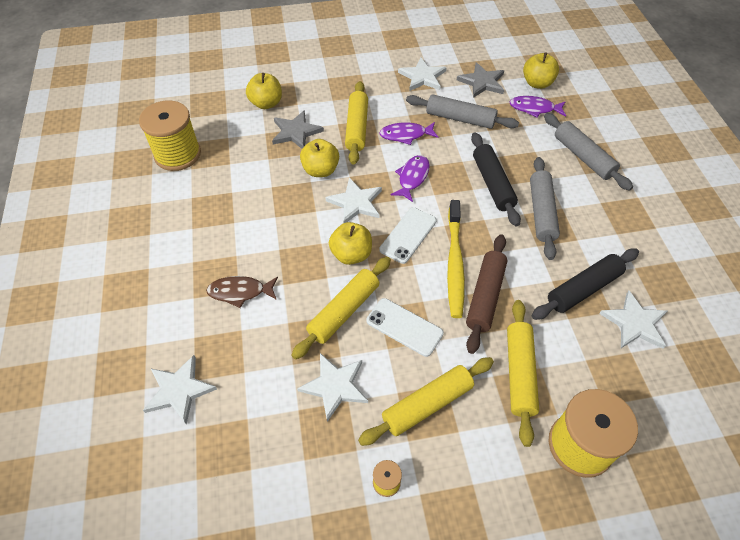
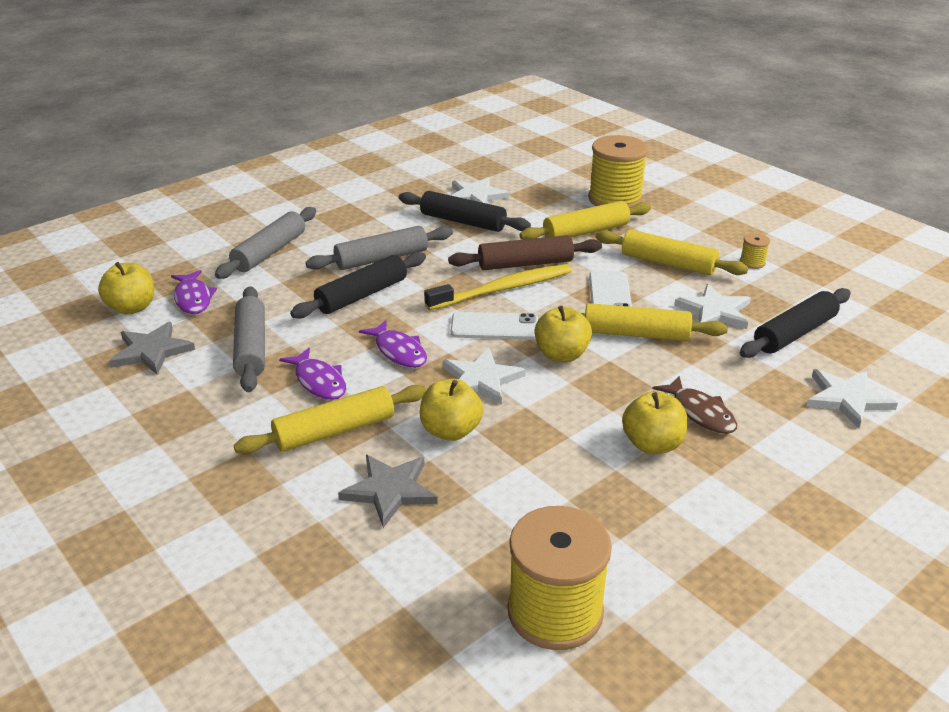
camera: 120 degrees left, 20 degrees down
(266, 103) = (342, 562): yellow apple -> yellow apple (652, 444)
(267, 422) = (794, 333): none -> black rolling pin
(412, 177) = (399, 351): purple fish -> purple fish turned 120 degrees counterclockwise
(422, 77) = (164, 408): white star -> none

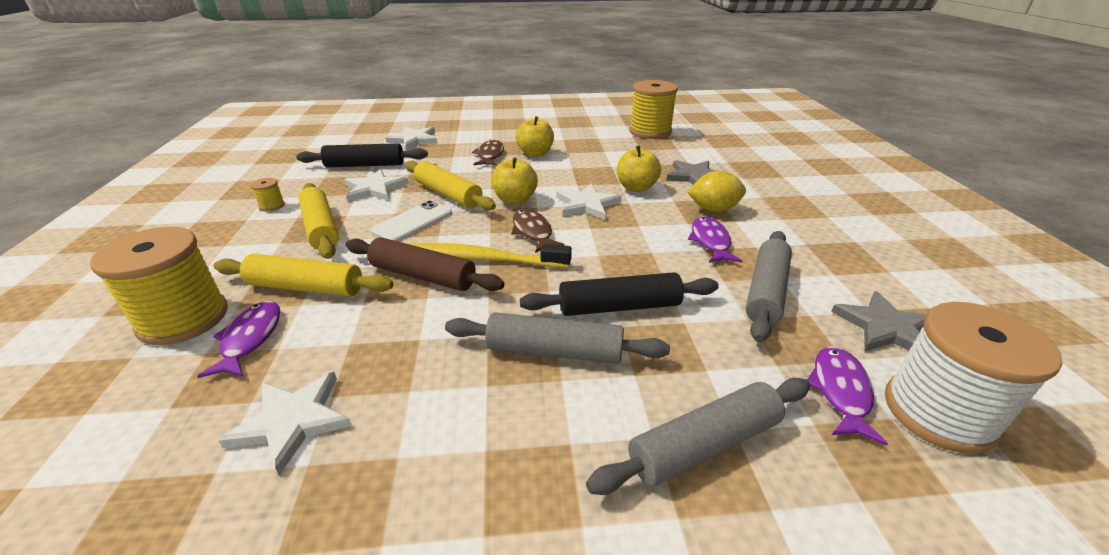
camera: 145 degrees left, 0 degrees up
(132, 308) = (938, 412): yellow apple -> white spool
(335, 431) = (713, 209): yellow rolling pin -> yellow lemon
(399, 351) = (628, 241): purple fish -> purple fish (250, 338)
(463, 221) = (388, 370): black rolling pin -> none
(494, 327) = (533, 232): white phone -> brown fish

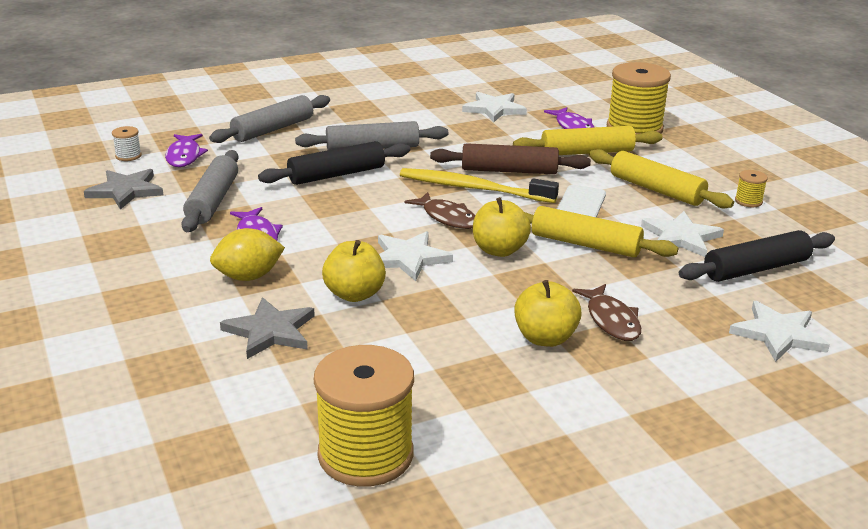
camera: 160 degrees right, 5 degrees down
(482, 259) = (474, 188): yellow toothbrush -> yellow toothbrush turned 150 degrees counterclockwise
(938, 412) = (128, 156): white spool -> white spool, size x0.42

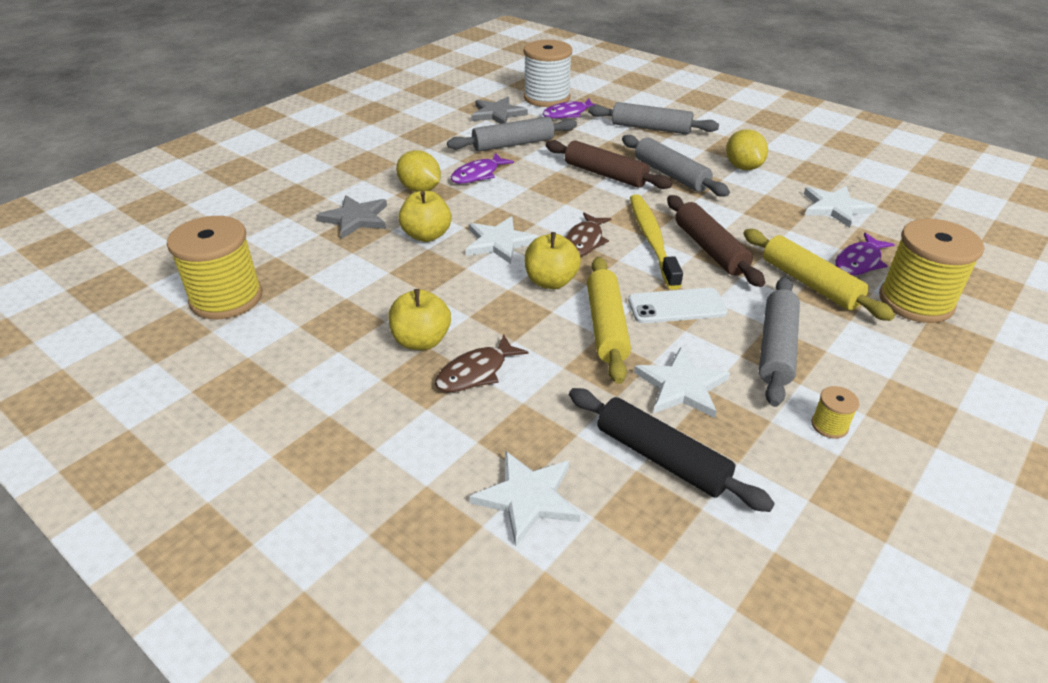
camera: 65 degrees right, 10 degrees up
(128, 156) = (547, 98): white spool -> white spool, size x2.38
(336, 175) = (605, 174): black rolling pin -> brown rolling pin
(394, 117) = (743, 167): none -> yellow lemon
(656, 190) = (776, 348): yellow rolling pin -> grey rolling pin

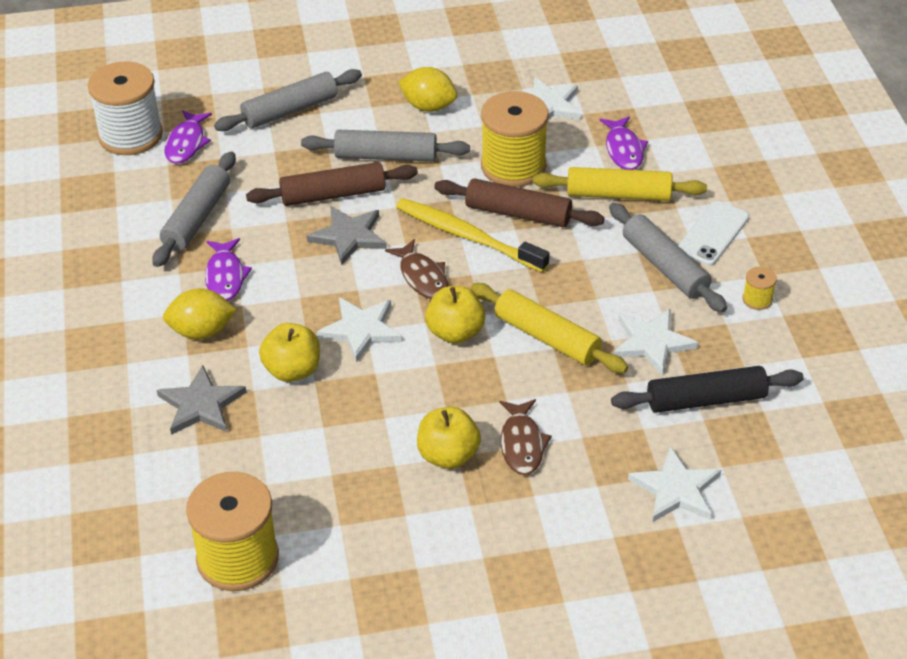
camera: 50 degrees left, 5 degrees up
(497, 114) = (116, 190): grey star -> grey star (349, 236)
(677, 306) = (566, 283): white phone -> white phone (713, 234)
(915, 301) = (693, 161): yellow spool -> yellow spool (513, 166)

